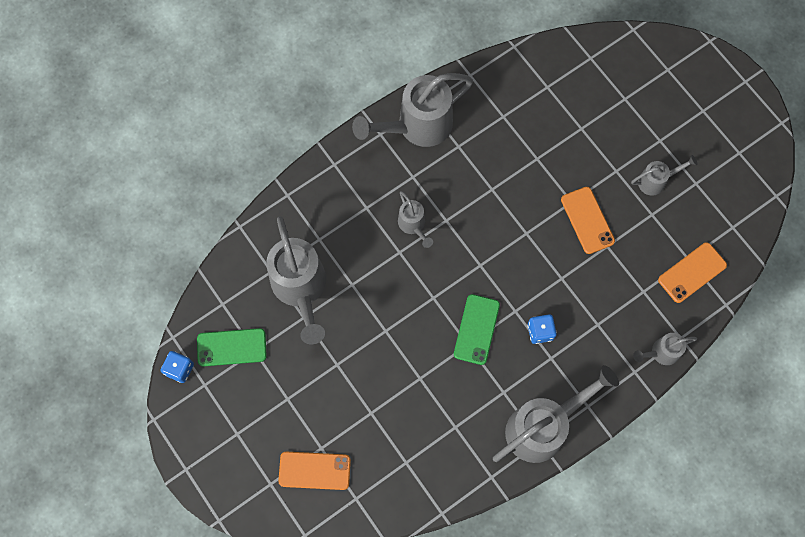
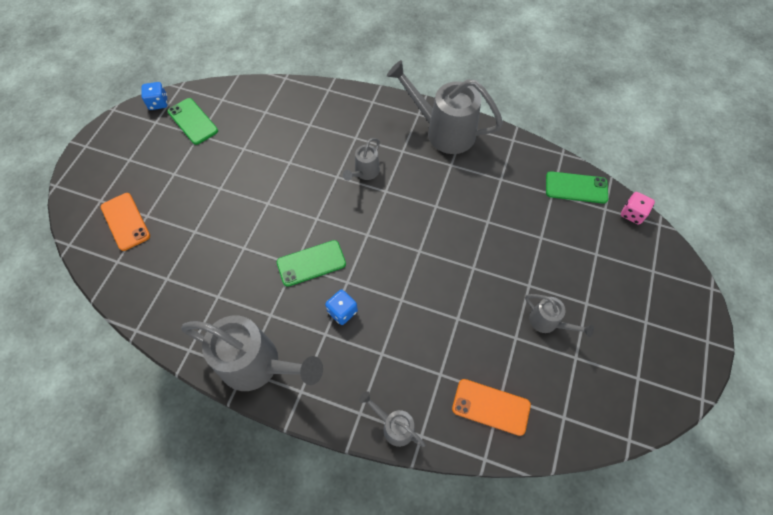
camera: 55 degrees right, 10 degrees down
(300, 288) = (264, 134): grey watering can -> none
(555, 63) = (576, 187): none -> green phone
(587, 220) = (467, 289): orange phone -> none
(610, 41) = (632, 214): none -> pink dice

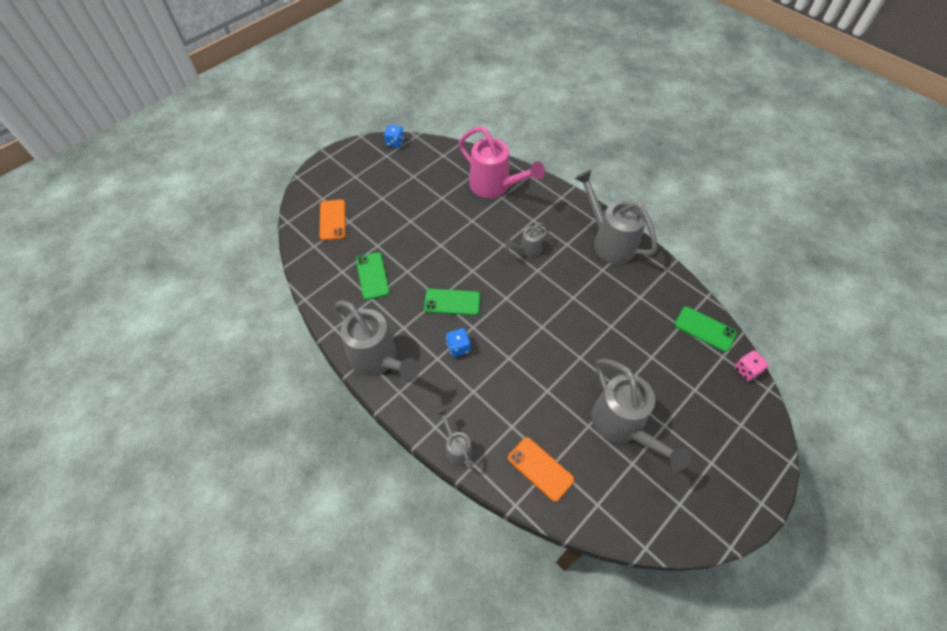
camera: 25 degrees right, 5 degrees down
(193, 121) = (414, 164): green phone -> green phone (372, 276)
(296, 115) = (494, 186): none -> pink watering can
(547, 322) = (622, 425): grey watering can -> grey watering can, size x2.01

